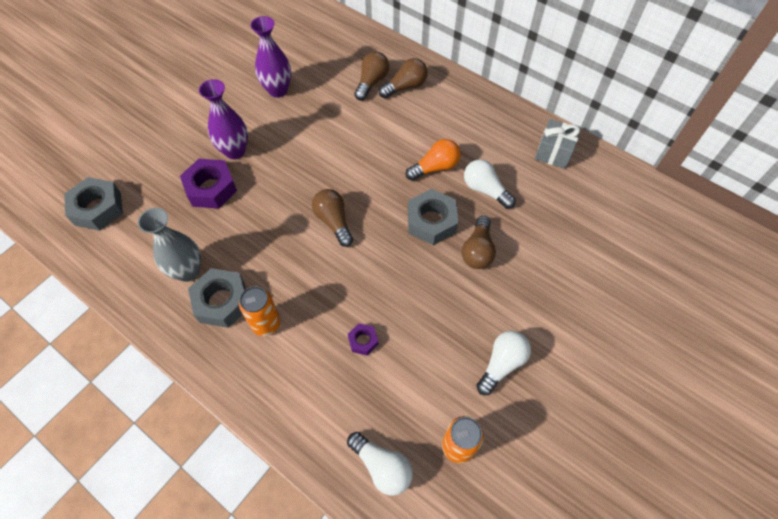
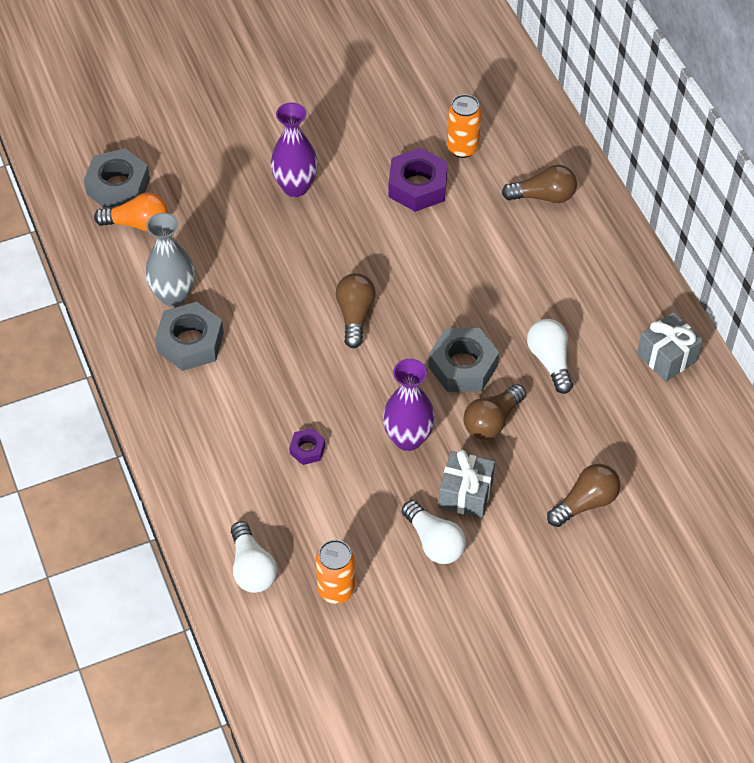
camera: 30 degrees right, 5 degrees down
(211, 188) = (246, 218): purple nut -> purple nut (417, 186)
(266, 324) = (221, 385): orange can -> orange can (462, 148)
(278, 90) = (387, 134): purple vase -> purple vase (408, 438)
(371, 82) = (505, 173): brown light bulb -> brown light bulb (585, 503)
(435, 167) = (510, 309): orange light bulb -> orange light bulb (137, 223)
(497, 314) = (465, 494): none -> grey gift
(502, 364) = (434, 542): white light bulb -> white light bulb turned 75 degrees clockwise

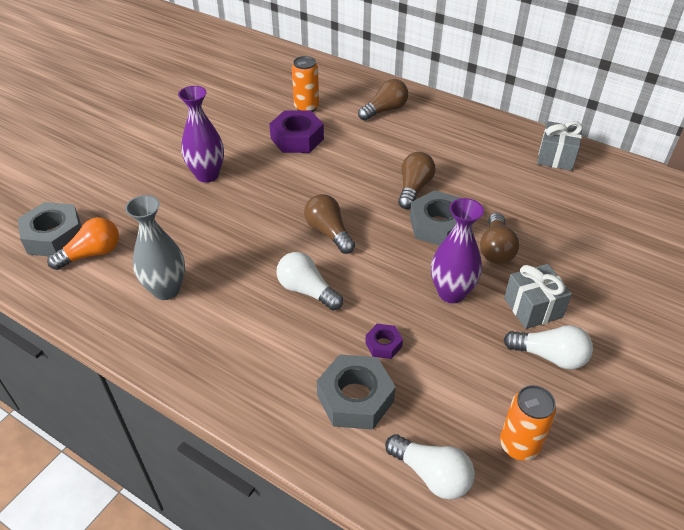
camera: 35 degrees left, 10 degrees down
(190, 342) = (210, 317): grey nut -> grey nut (355, 398)
(550, 361) = (491, 194): white light bulb -> white light bulb (307, 290)
(585, 503) = (614, 266): brown light bulb -> brown light bulb (414, 188)

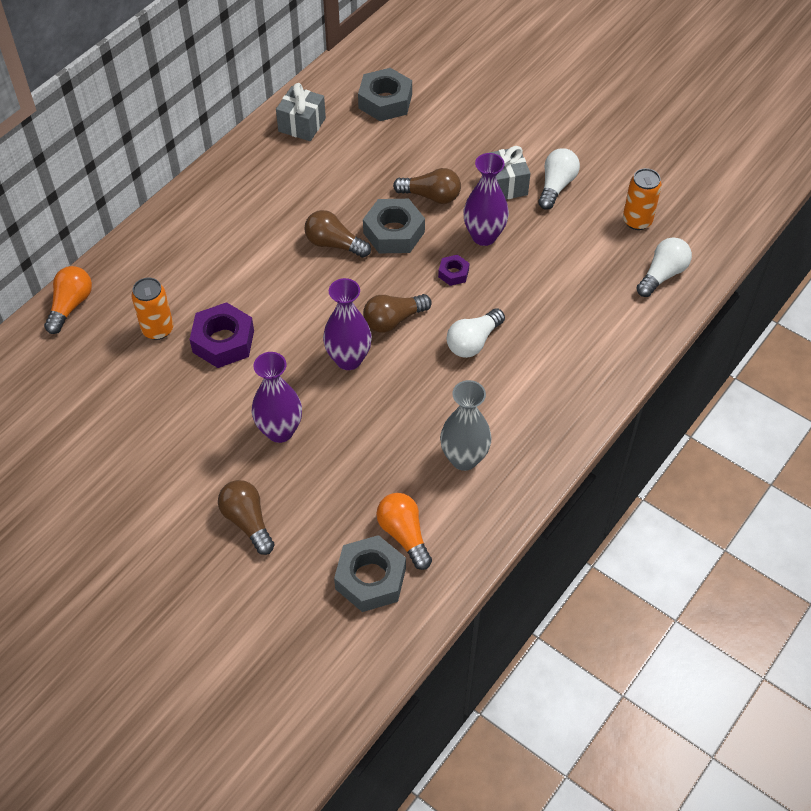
camera: 85 degrees left, 10 degrees up
(281, 207) = (348, 359): none -> purple vase
(324, 69) = (71, 305): none -> orange light bulb
(355, 398) = (595, 314): grey nut -> grey nut (385, 101)
(383, 344) = (540, 290): purple nut -> purple nut (453, 273)
(385, 110) = (183, 253): brown light bulb -> brown light bulb (247, 521)

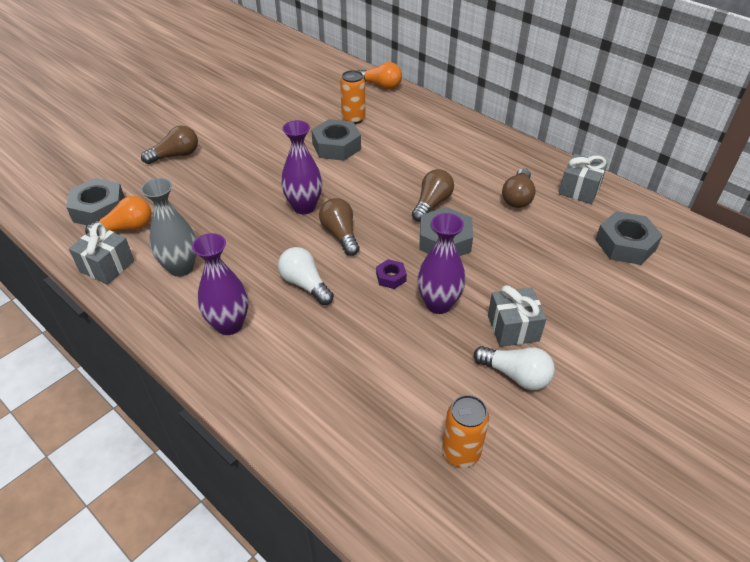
camera: 95 degrees right, 10 degrees down
(223, 341) = (336, 146): purple nut -> grey nut
(280, 431) = (246, 171): purple vase -> purple vase (229, 325)
(431, 196) = (493, 269): brown light bulb -> brown light bulb (517, 197)
(471, 534) = (107, 266): none -> grey gift
(662, 275) = (370, 466): white light bulb -> none

